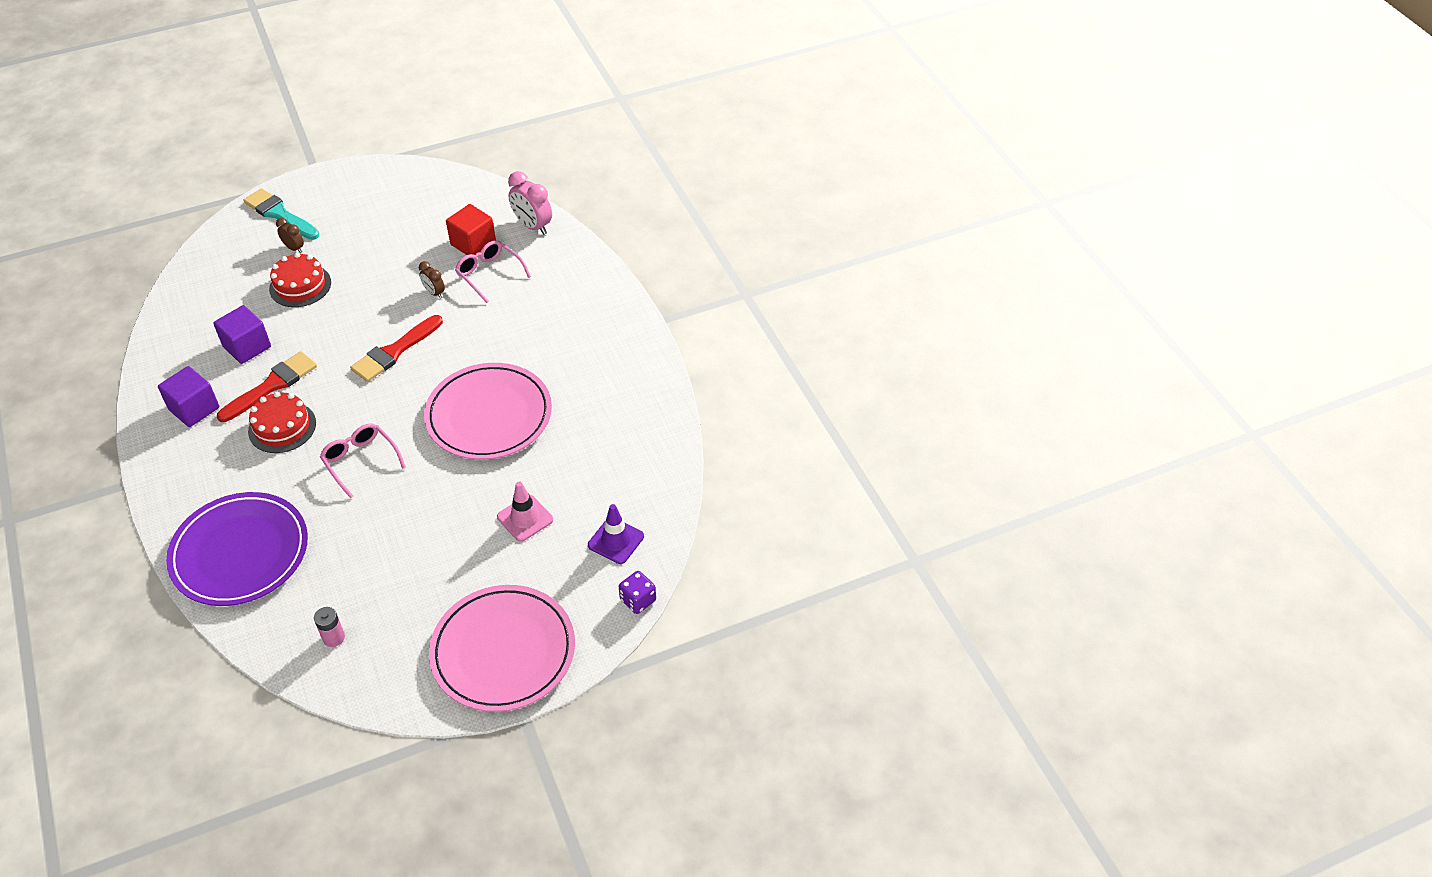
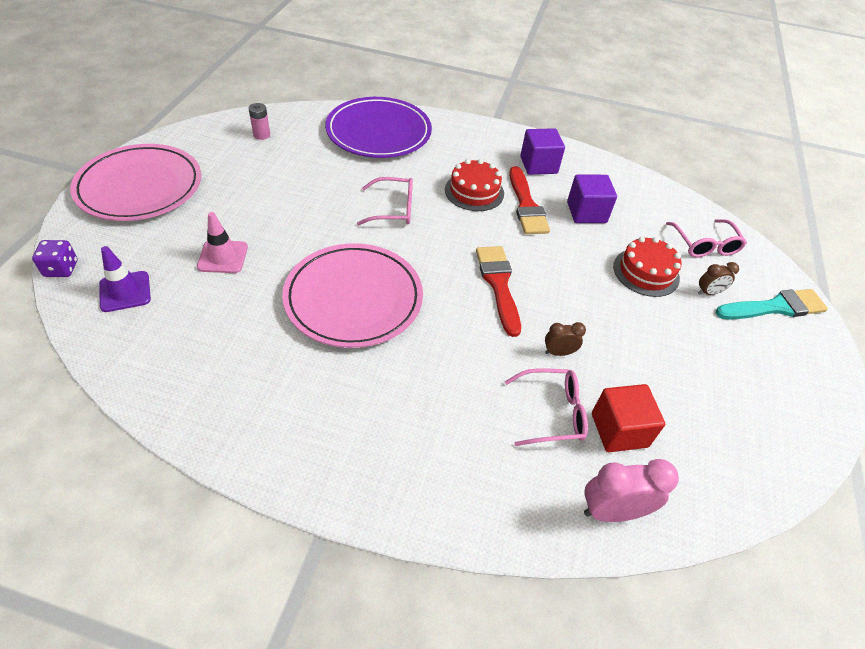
camera: 125 degrees right, 0 degrees up
(231, 268) = (704, 245): none -> pink glasses

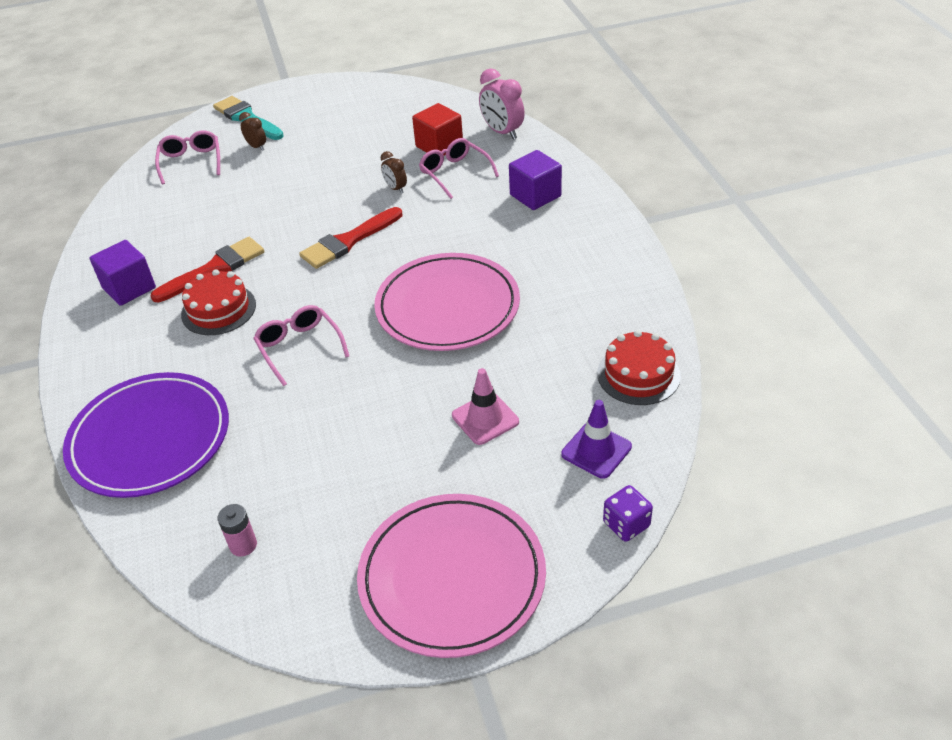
camera: 115 degrees left, 5 degrees down
(586, 212) = (195, 232): purple cube -> purple cube (535, 195)
(646, 272) = (258, 179): red cake -> red cake (638, 374)
(704, 245) = (191, 162): pink glasses -> pink glasses turned 60 degrees counterclockwise

